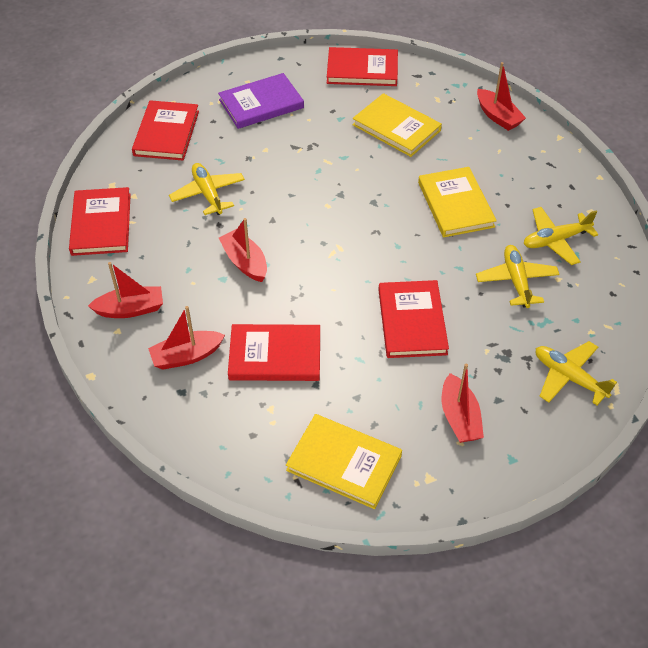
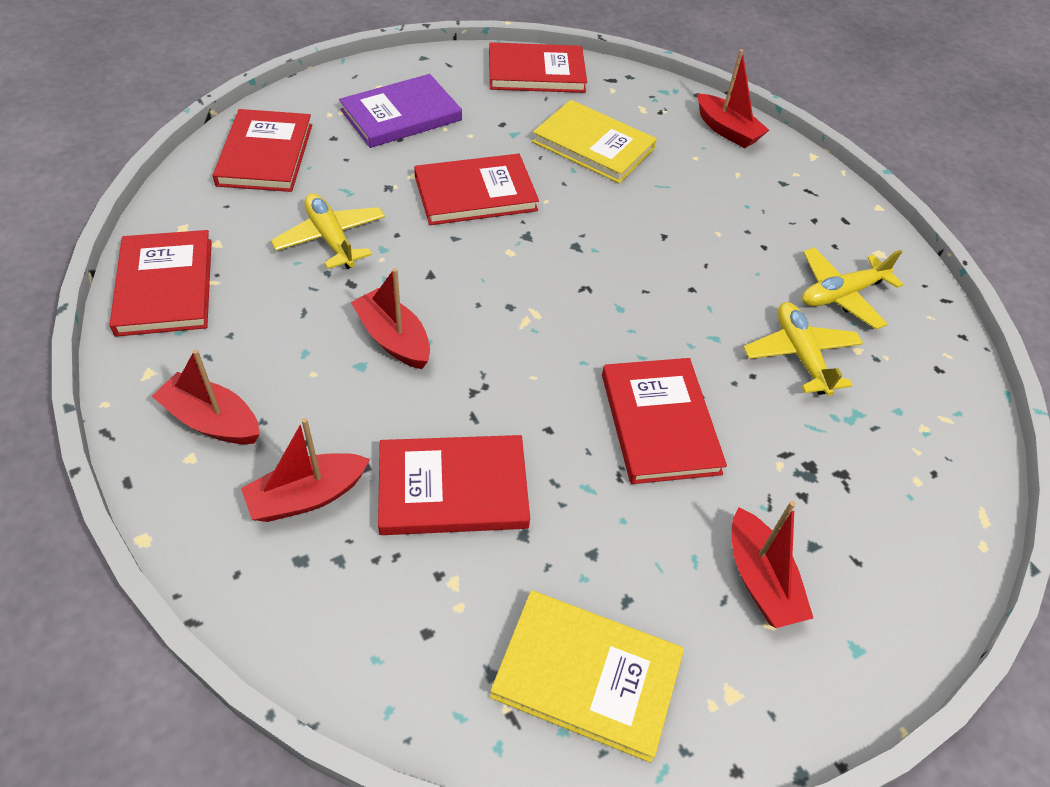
camera: 10 degrees left, 0 degrees up
(130, 309) = (212, 420): red boat -> red boat turned 135 degrees counterclockwise
(308, 163) = (475, 193): none -> red book
(455, 204) = (693, 247): yellow book -> none
(569, 377) = (910, 502): yellow plane -> none

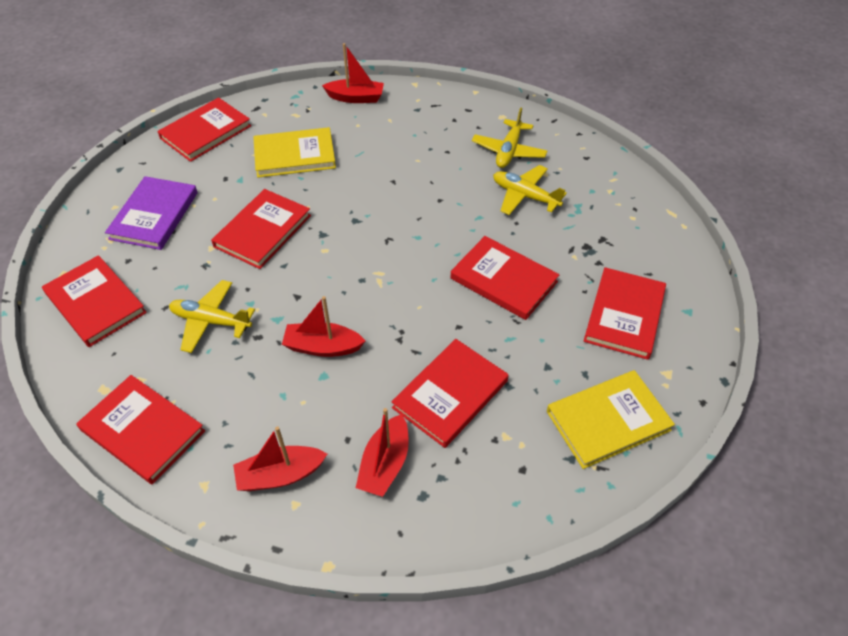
camera: 40 degrees left, 0 degrees up
(760, 580) = (624, 315): red boat -> red book

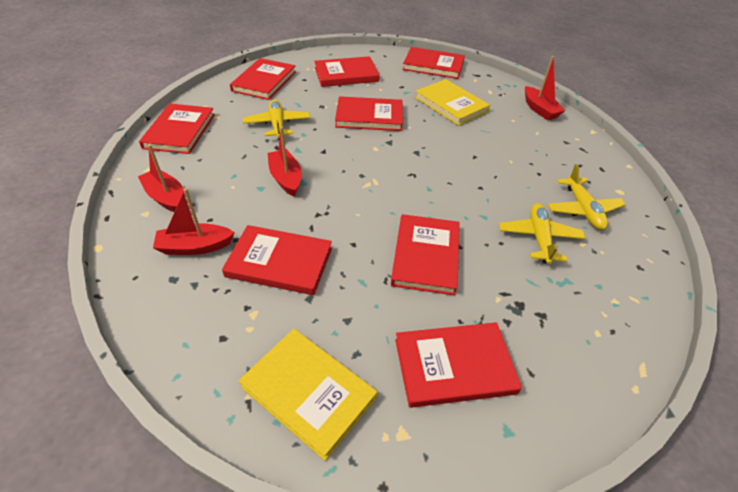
camera: 60 degrees right, 5 degrees down
(154, 215) = (346, 74): purple book -> red book
(509, 151) = (583, 209): yellow plane -> yellow plane turned 90 degrees counterclockwise

